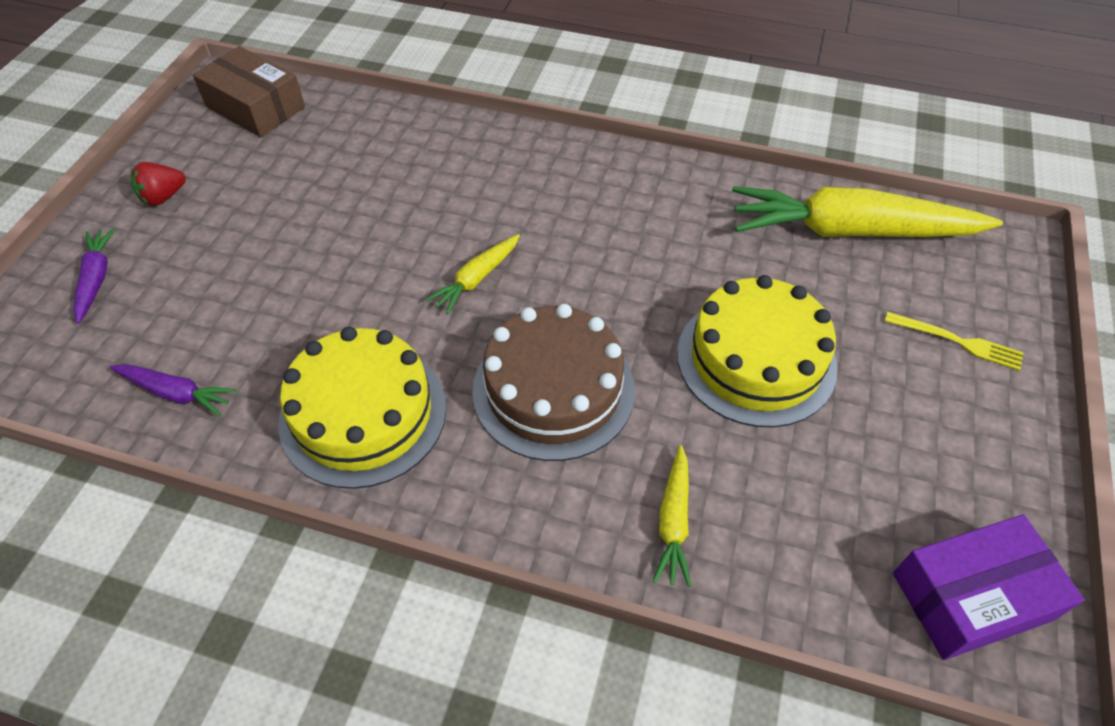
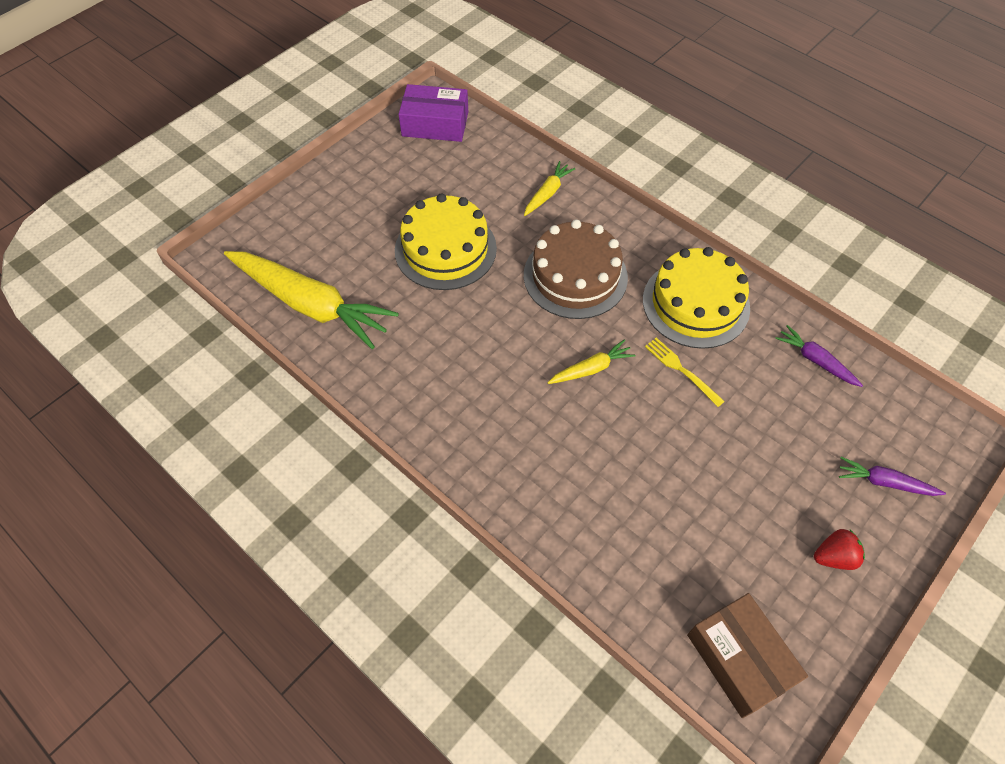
camera: 155 degrees left, 5 degrees up
(96, 279) = (884, 482): purple carrot -> purple carrot turned 90 degrees clockwise
(958, 342) = (323, 216): yellow fork -> yellow fork (681, 370)

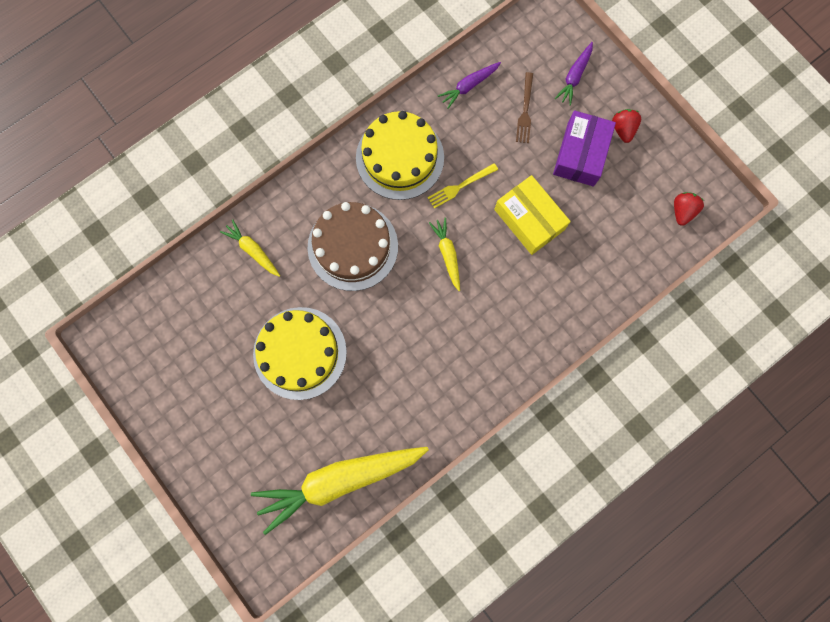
camera: 80 degrees left, 20 degrees up
(311, 304) = (339, 481): yellow carrot -> yellow carrot turned 150 degrees counterclockwise
(435, 124) = (135, 341): purple box -> purple box (580, 154)
(663, 453) = (529, 219): none -> yellow box
(739, 659) = (682, 211): brown box -> red strawberry
(809, 428) = (525, 111): none -> brown fork

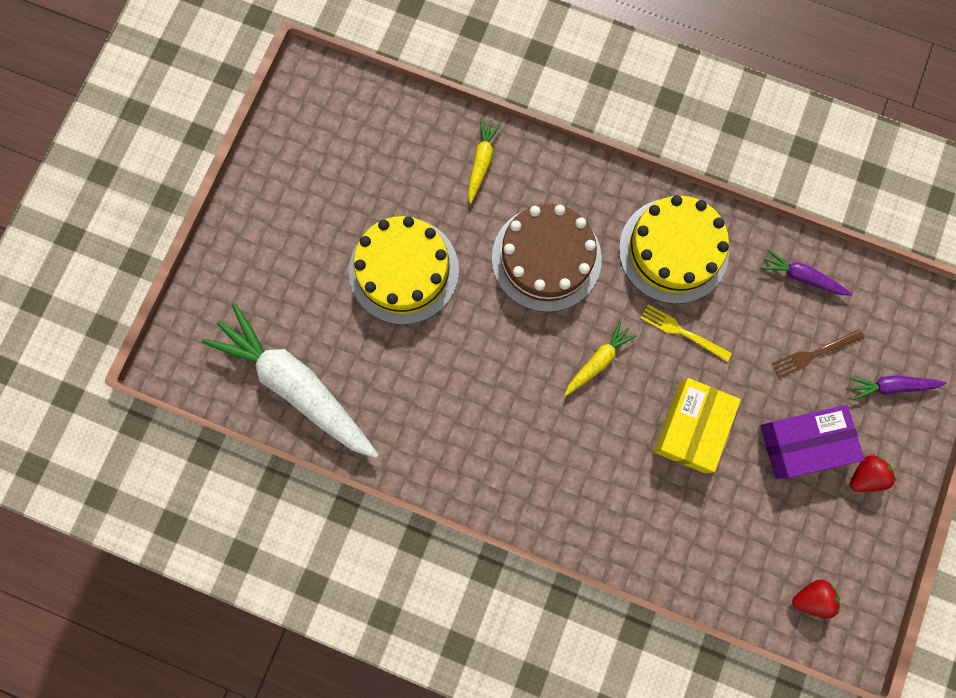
camera: 60 degrees right, 0 degrees up
(339, 481) = (296, 386): yellow carrot -> white carrot

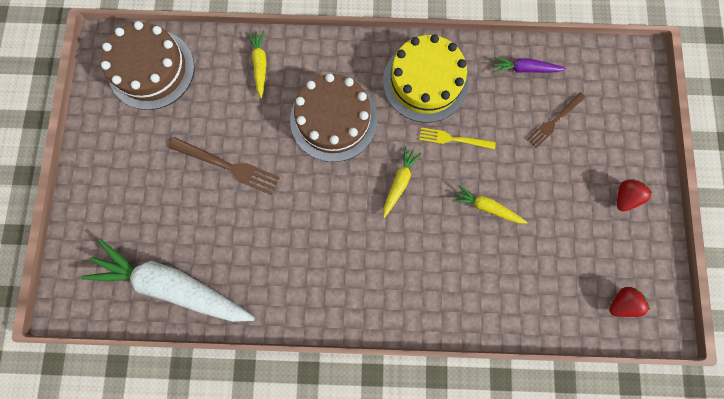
camera: 20 degrees left, 0 degrees up
(352, 123) = (151, 69): none -> brown cake
(403, 270) = (228, 166): yellow cake -> brown fork
(691, 427) = (486, 207): yellow box -> yellow carrot
(804, 443) = (572, 189): purple box -> none
(891, 386) = (617, 125): purple carrot -> none

